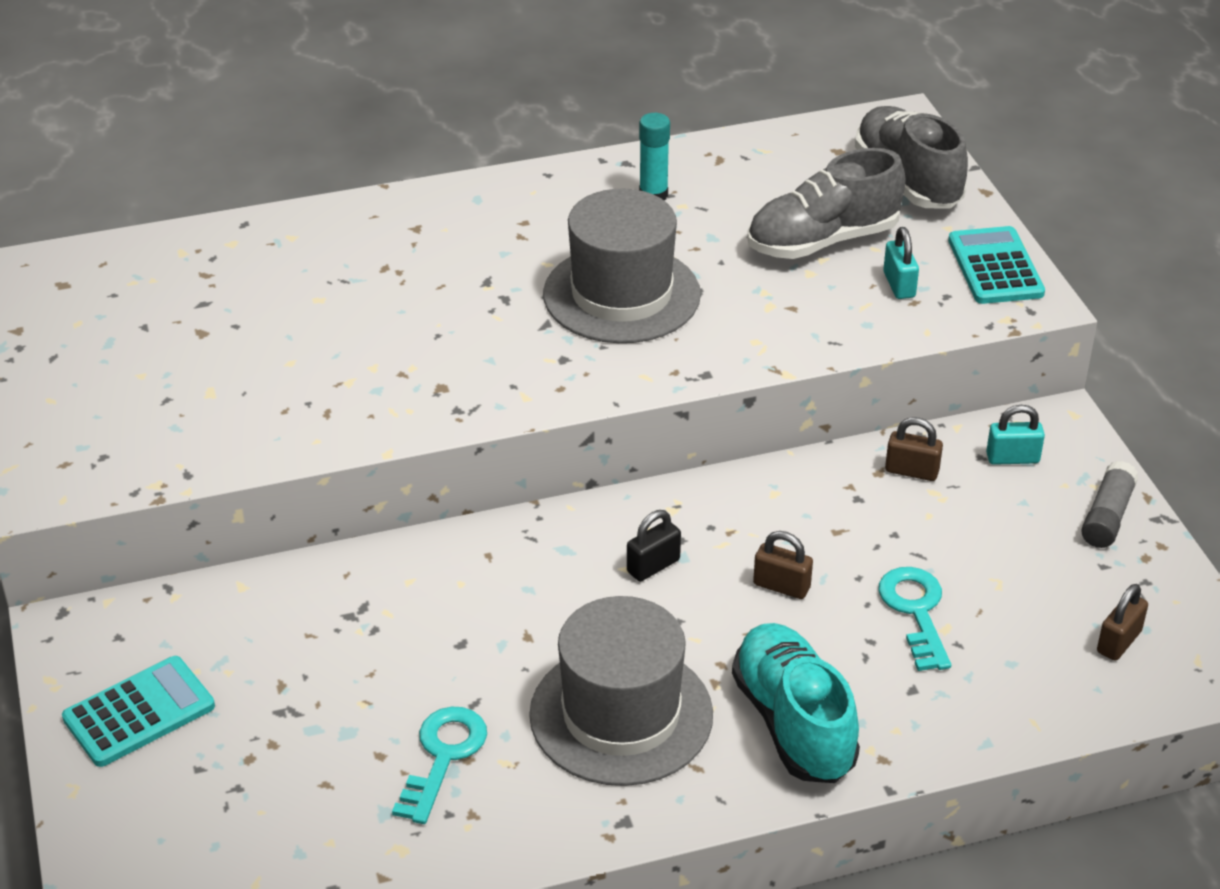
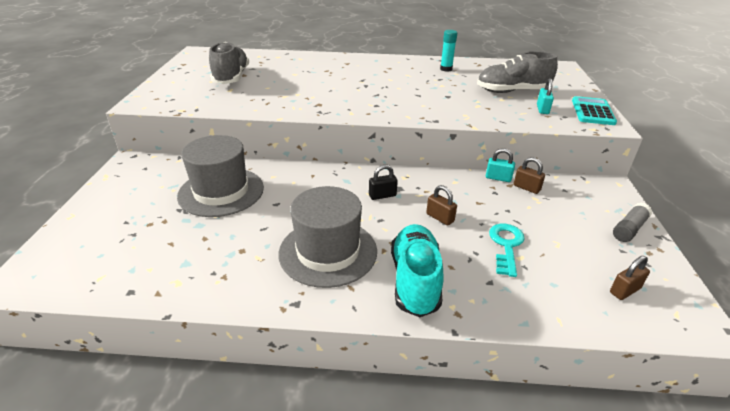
camera: 20 degrees right, 5 degrees down
(139, 712) = (125, 195): turquoise calculator -> none
(443, 756) = (231, 246): turquoise key -> none
(621, 294) = (414, 92): grey hat -> grey hat (221, 192)
(907, 180) = (559, 81): grey shoe -> grey shoe (231, 77)
(1012, 458) = (581, 194): turquoise padlock -> turquoise padlock (498, 178)

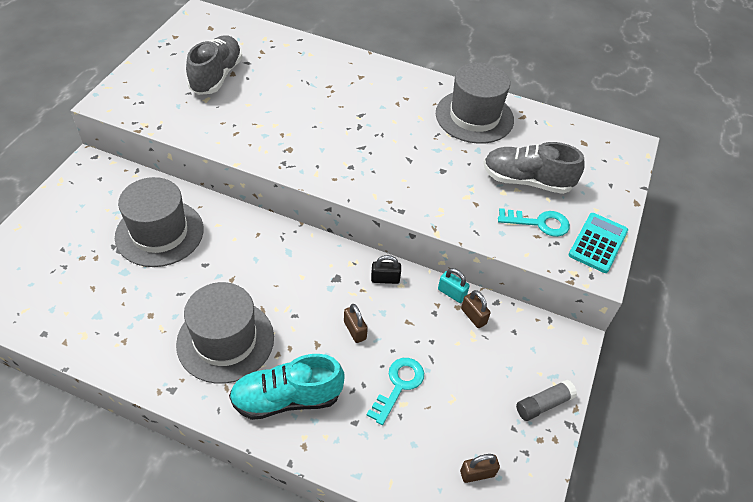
camera: 15 degrees right, 15 degrees up
(382, 195) = (314, 283): black padlock -> black padlock (385, 279)
(415, 280) = (287, 398): turquoise shoe -> turquoise shoe turned 120 degrees counterclockwise
(446, 69) = (474, 116): turquoise glue stick -> grey hat
(542, 109) = (539, 223): turquoise padlock -> turquoise key

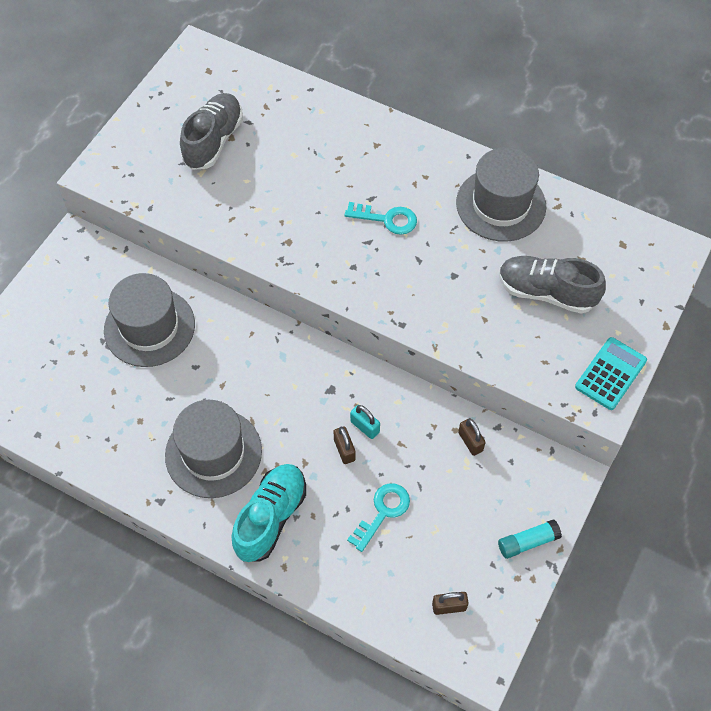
camera: 10 degrees right, 10 degrees up
(287, 398) = (270, 518): turquoise shoe -> turquoise shoe turned 120 degrees clockwise
(385, 279) = (382, 393): black padlock -> none
(451, 293) = (451, 414): turquoise padlock -> turquoise padlock (365, 427)
(539, 223) = (550, 346): turquoise key -> turquoise key (387, 219)
(543, 404) = (527, 542): grey glue stick -> turquoise glue stick

